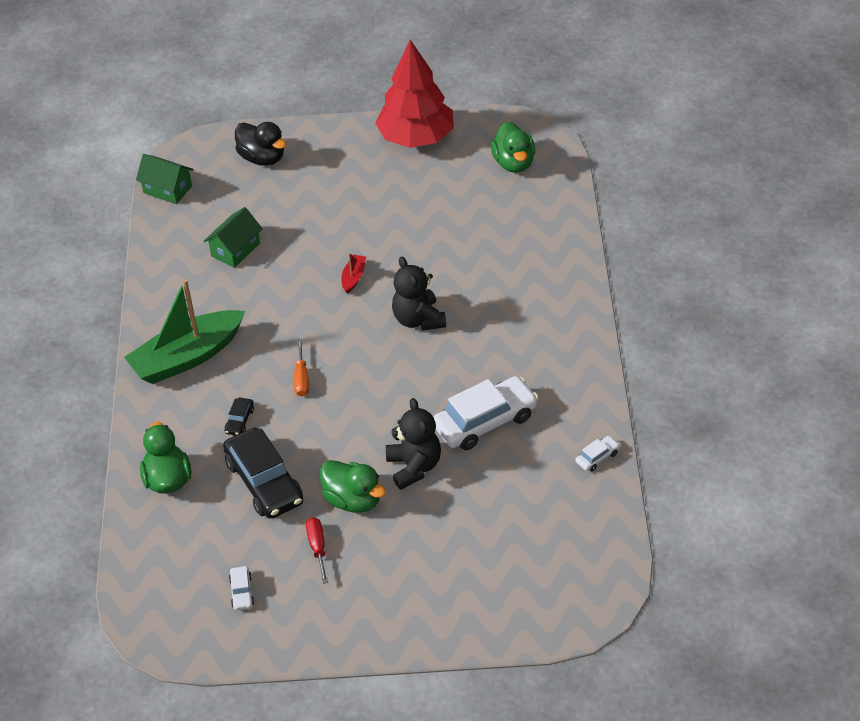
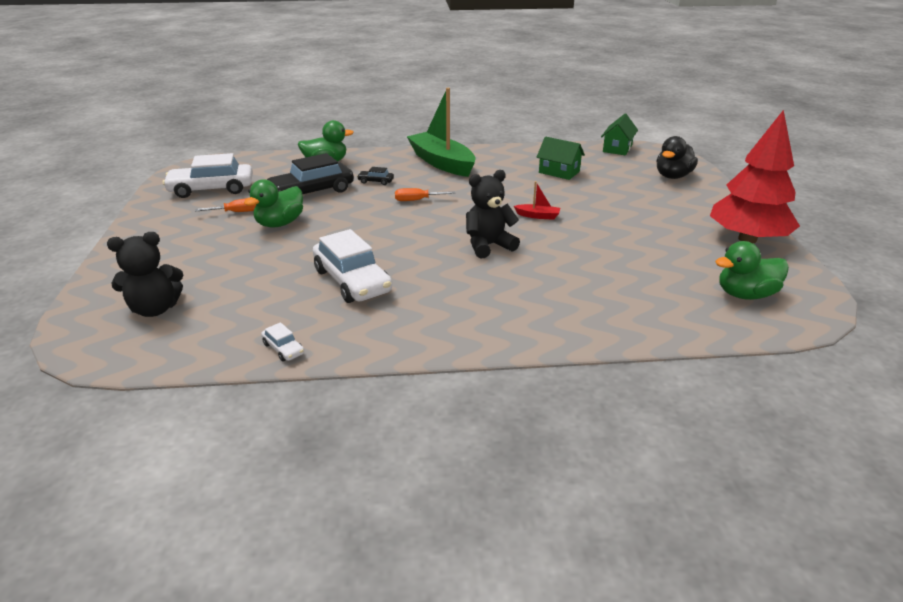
camera: 85 degrees right, 15 degrees down
(242, 592) = (211, 189): white car -> white car, size x2.29
(318, 548) = (237, 212): red screwdriver -> orange screwdriver
(414, 467) = (306, 247): black teddy bear -> black teddy bear (155, 309)

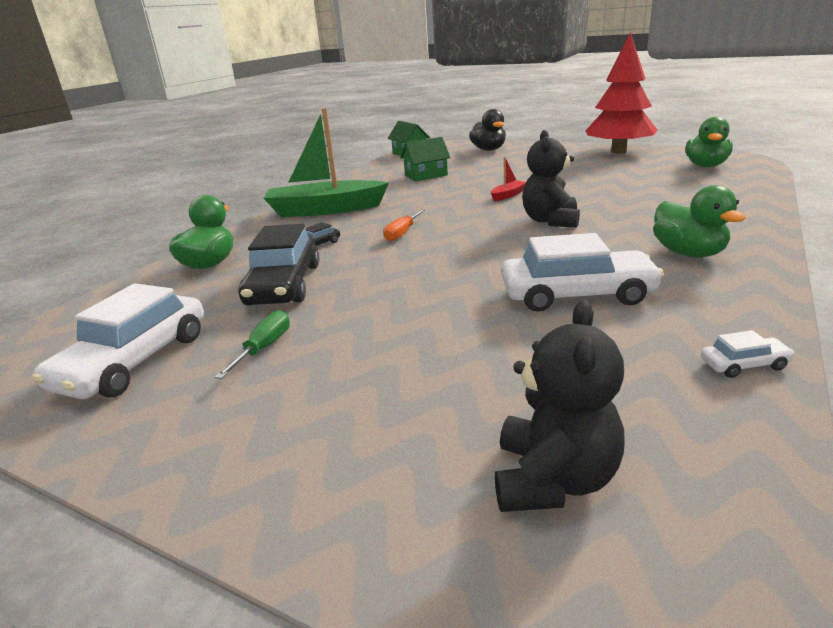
camera: 55 degrees left, 5 degrees down
(237, 212) = (264, 348): orange screwdriver -> green screwdriver
(280, 223) = (353, 319): green duck -> green duck (688, 253)

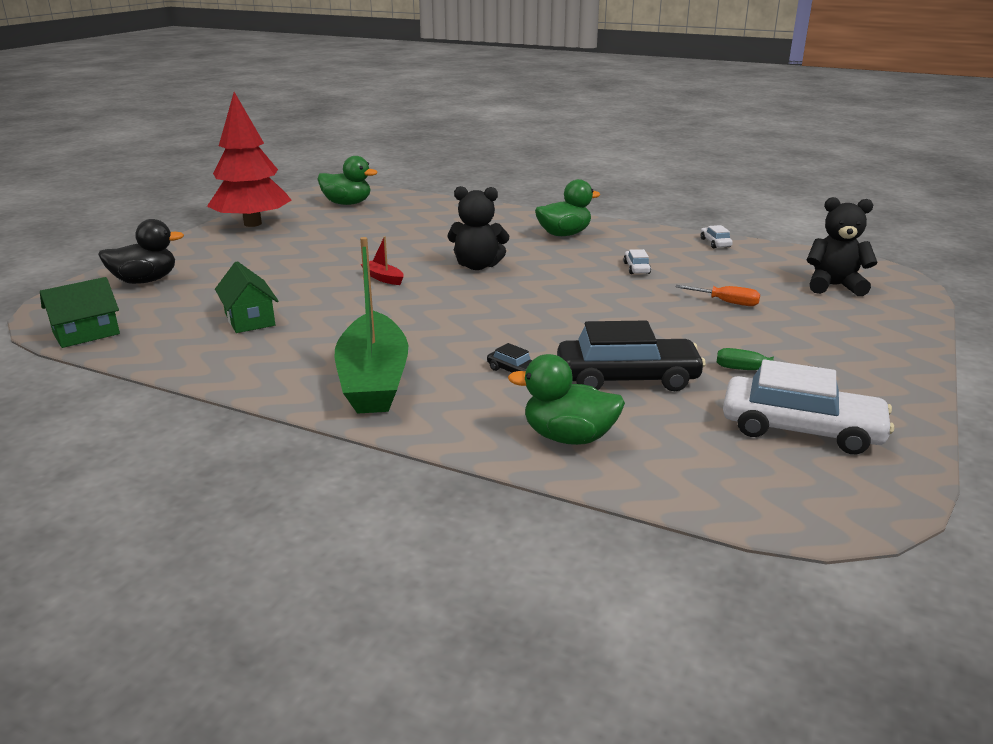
camera: 95 degrees left, 0 degrees up
(402, 233) = (490, 327): orange screwdriver -> orange screwdriver (727, 302)
(577, 295) = (636, 268): white car -> white car, size x0.44

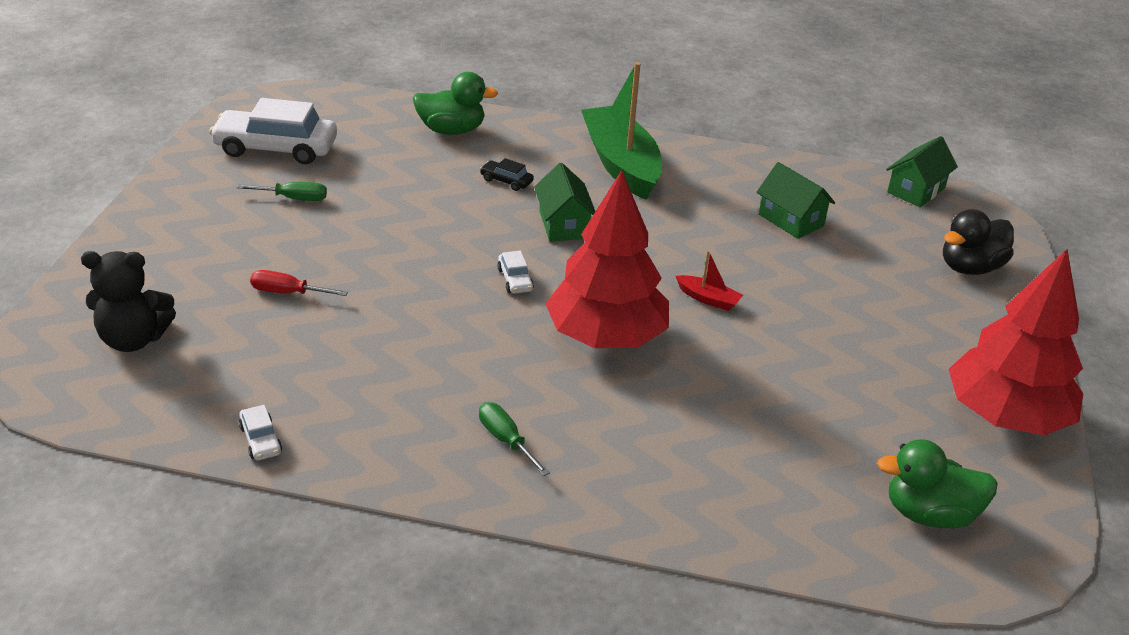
camera: 165 degrees right, 10 degrees up
(472, 330) = (563, 224): none -> green house
(477, 266) = (606, 337): black teddy bear -> red tree
(564, 234) = (506, 440): green duck -> green screwdriver
(627, 378) = (408, 182): black car -> none
(636, 268) = (392, 354): white car -> white car (515, 279)
(727, 302) = (287, 292): orange screwdriver -> red screwdriver

